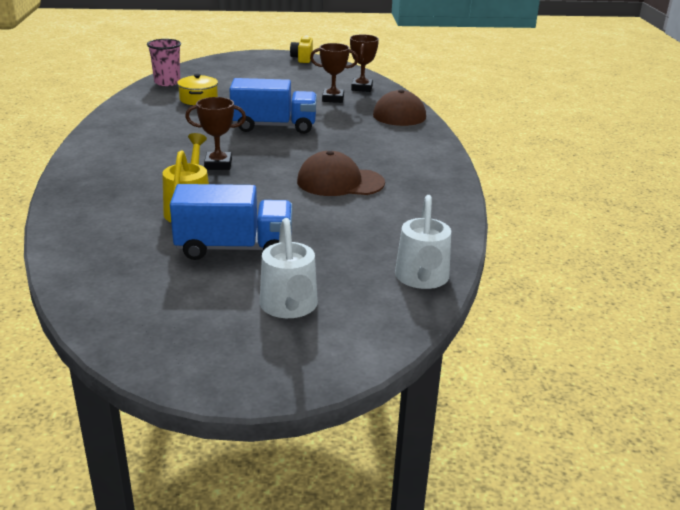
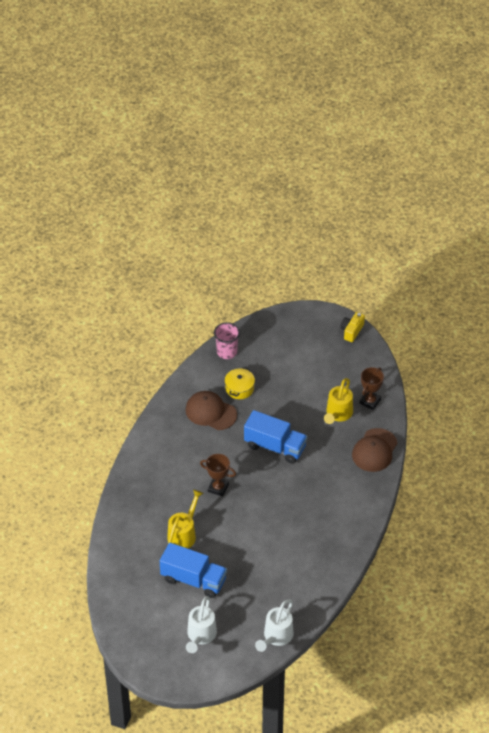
camera: 25 degrees right, 20 degrees up
(333, 99) = (338, 414): brown trophy -> yellow watering can
(340, 182) = (282, 531): brown cap -> brown cap (210, 412)

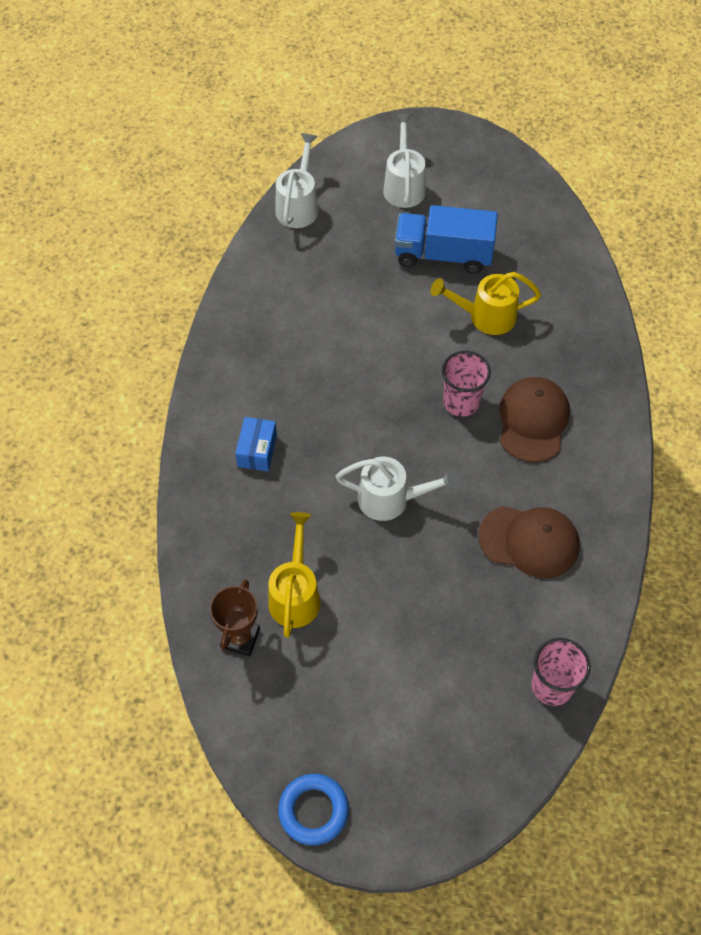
camera: 165 degrees right, 10 degrees up
(184, 534) = (485, 316): yellow watering can -> yellow watering can turned 75 degrees clockwise
(218, 488) = (461, 402): brown trophy -> pink cup
(239, 388) = (496, 606): yellow pot -> none
(275, 446) = (391, 499): blue truck -> white watering can
(341, 487) = (257, 451): none -> blue box
(351, 331) = (313, 810): yellow camera -> blue ring
(374, 450) = (212, 534): brown cap -> brown cap (533, 421)

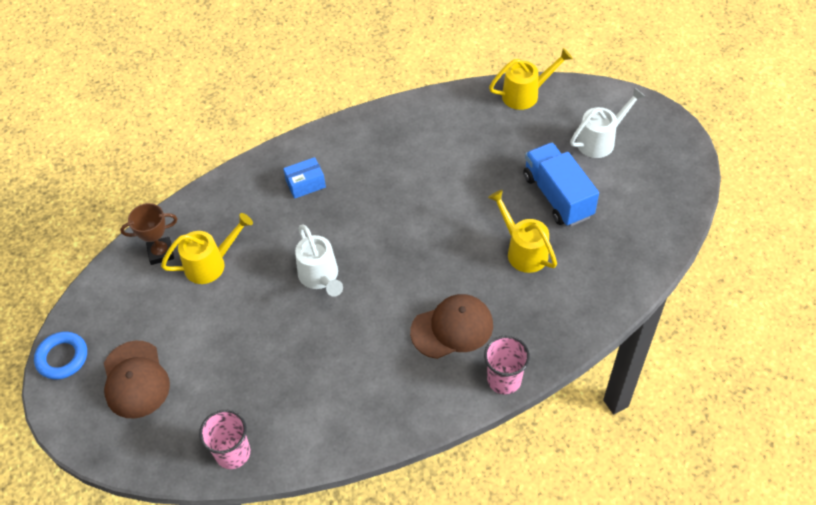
camera: 60 degrees right, 5 degrees down
(298, 205) = (526, 94): white watering can -> yellow watering can
(461, 402) = (433, 275): pink cup -> pink cup (504, 380)
(529, 541) = (344, 378): brown cap -> brown cap (135, 379)

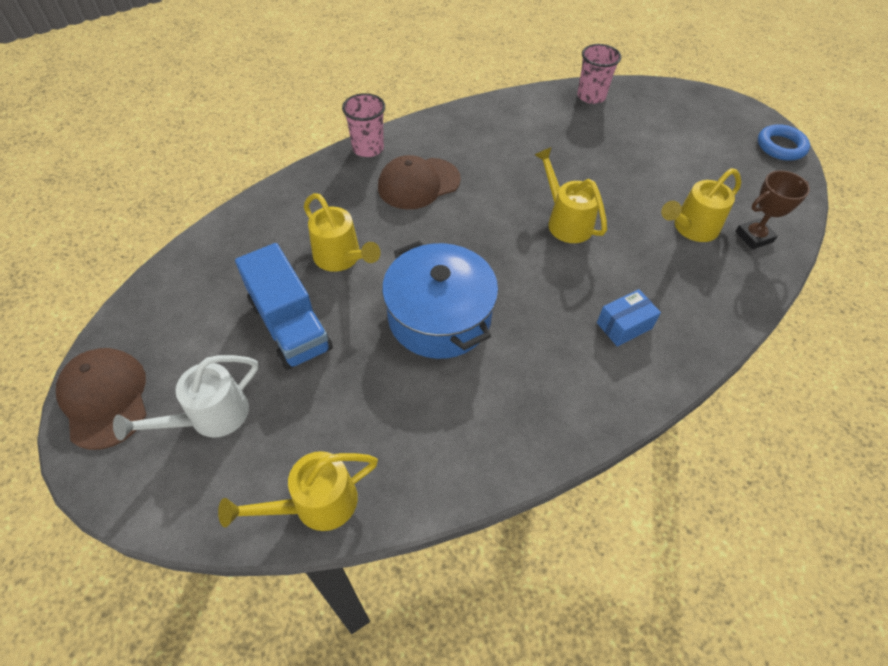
camera: 170 degrees right, 0 degrees up
(135, 379) = (702, 135): brown cap -> brown cap (105, 398)
(320, 277) = (565, 221): white watering can -> yellow watering can
(444, 197) = (439, 317): none -> blue pot

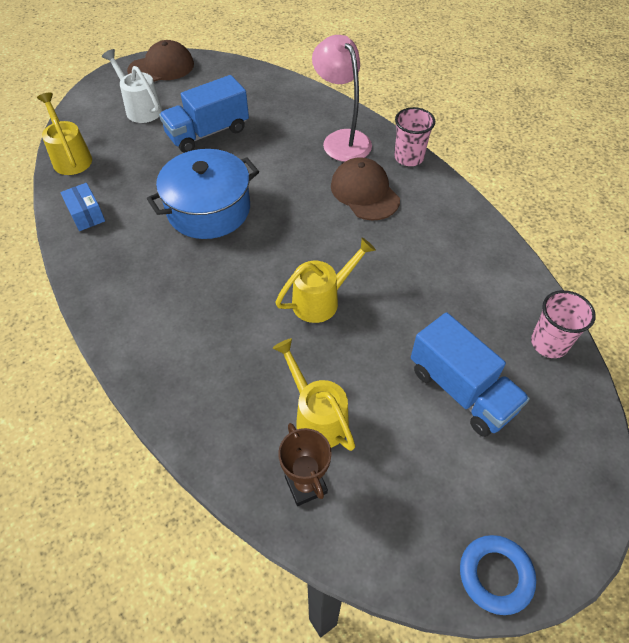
camera: 90 degrees right, 0 degrees up
(329, 197) = (341, 139): none -> pink lamp
(341, 258) = (272, 152): yellow watering can -> none
(624, 325) = (187, 334): blue box -> blue box (86, 215)
(644, 145) = (461, 390): none -> blue truck

